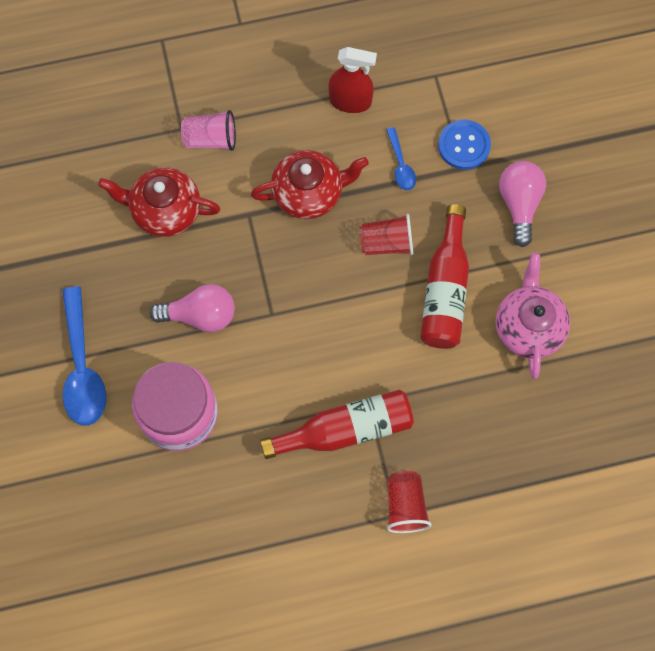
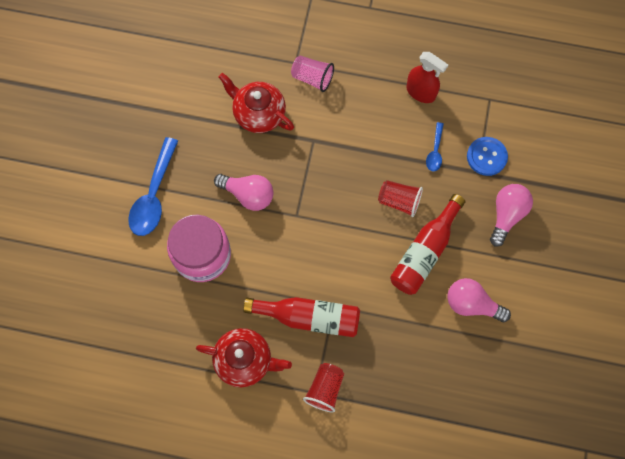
camera: 25 degrees right, 0 degrees up
(309, 193) = (361, 143): red teapot -> red teapot (245, 360)
(528, 327) = (471, 304): pink teapot -> pink light bulb

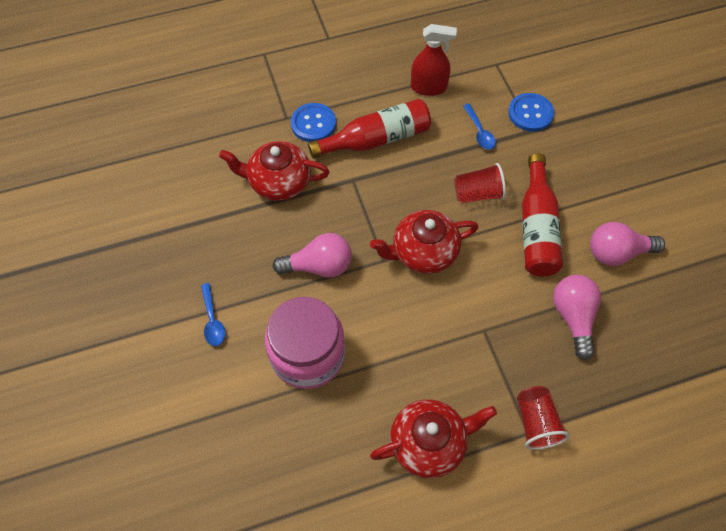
camera: 30 degrees left, 10 degrees down
(154, 195) = (213, 320): blue spoon -> blue spoon, size x0.51
(309, 317) = (467, 356): red bottle -> red bottle (376, 139)
(312, 78) = (313, 124): pink cup -> blue button
(328, 225) = (423, 252): none -> red teapot
(506, 215) = (587, 155): pink light bulb -> pink light bulb (573, 317)

